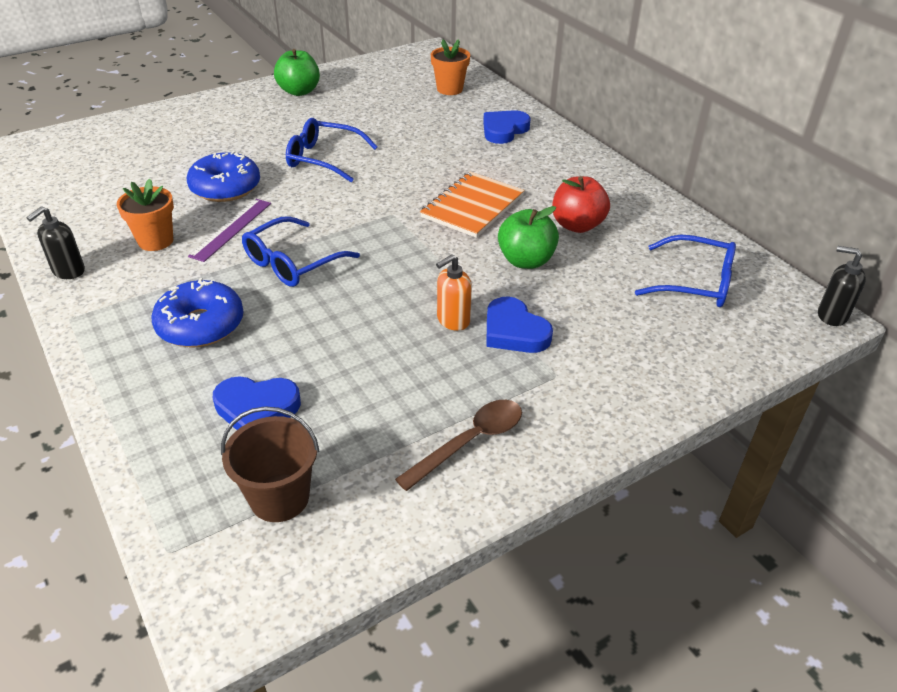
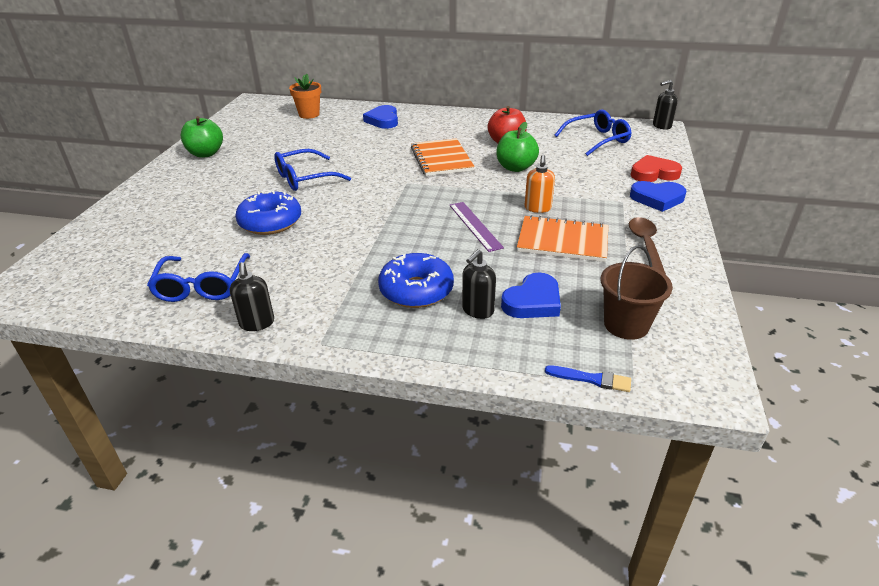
camera: 45 degrees left, 5 degrees down
(154, 514) = (591, 379): none -> blue brush
(155, 241) = (285, 272): orange flower pot -> none
(204, 379) = (477, 310): none -> black soap dispenser
(231, 229) = (325, 239): purple ruler -> purple ruler (475, 225)
(293, 262) = (401, 232): blue glasses -> blue glasses (202, 285)
(403, 372) = (562, 241): none -> orange notebook
(514, 331) = (571, 196): blue heart -> blue heart (657, 199)
(672, 369) = (653, 173): none -> red heart

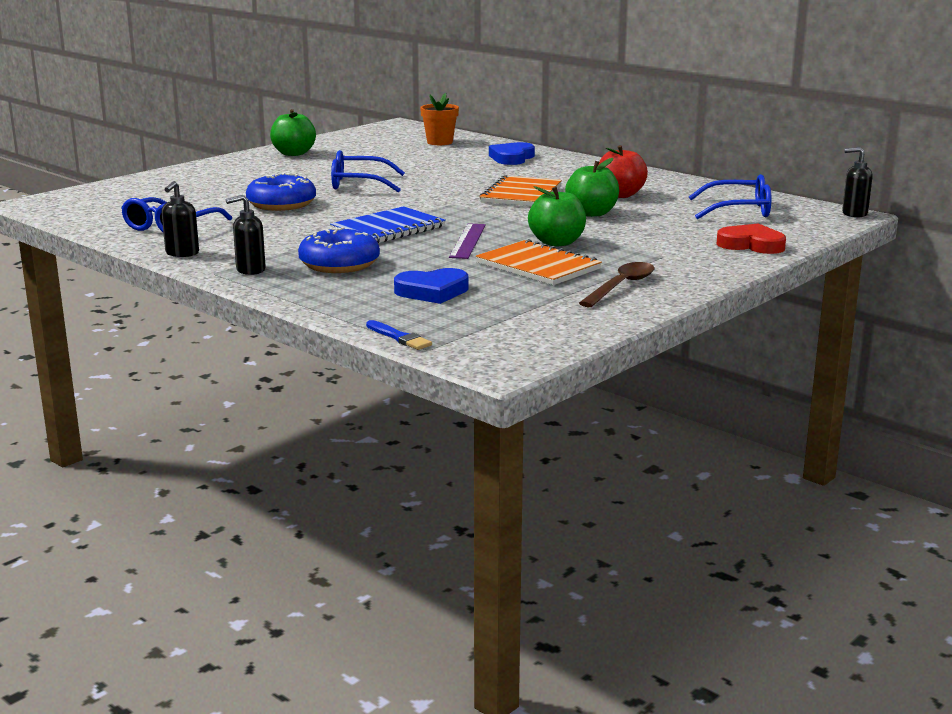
camera: 30 degrees right, 15 degrees down
(397, 229) = (388, 229): none -> blue notebook
(477, 310) = (372, 285): black soap dispenser -> black soap dispenser (250, 270)
(537, 208) = (557, 243): orange soap dispenser -> green apple
(626, 325) = (493, 321): brown bucket -> none
(657, 199) = (711, 261): blue heart -> none

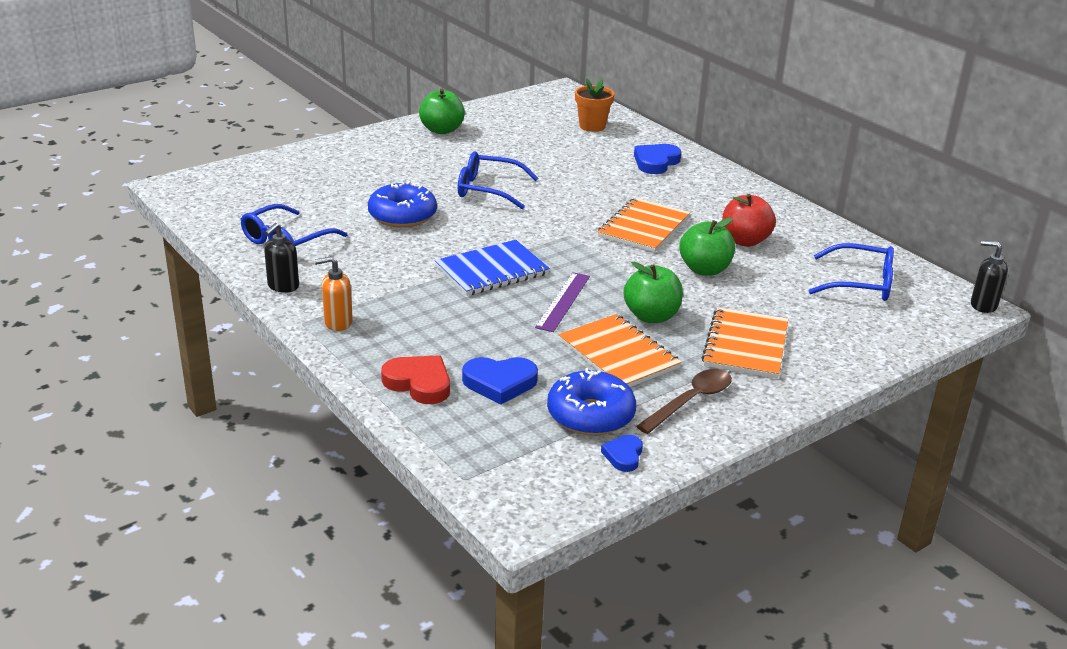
camera: 10 degrees right, 10 degrees up
(250, 270) = (338, 323): black soap dispenser -> orange soap dispenser
(339, 264) = (425, 325): blue donut -> blue donut (590, 415)
(399, 337) = (442, 455): blue brush -> none
(575, 322) = (623, 455): none -> blue heart
(654, 252) = (745, 345): none -> orange notebook
(751, 245) = (851, 346): red heart -> red heart (419, 383)

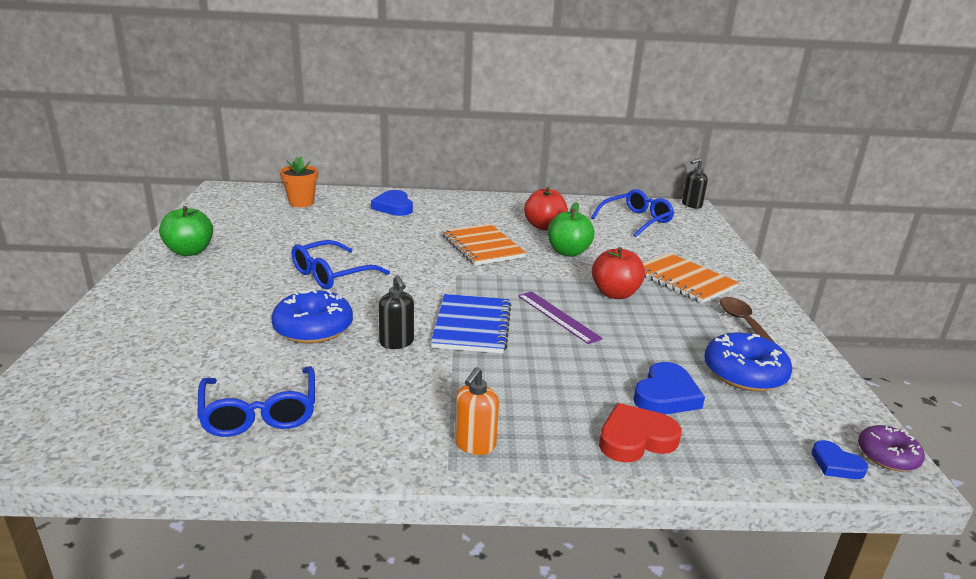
camera: 55 degrees left, 5 degrees down
(283, 286) = (355, 453): black soap dispenser -> black soap dispenser (397, 342)
(540, 512) = (887, 456): none -> purple donut
(618, 354) = (660, 327): orange notebook -> none
(623, 455) = (812, 383): blue heart -> blue heart (836, 464)
(651, 316) = (615, 294): green apple -> red apple

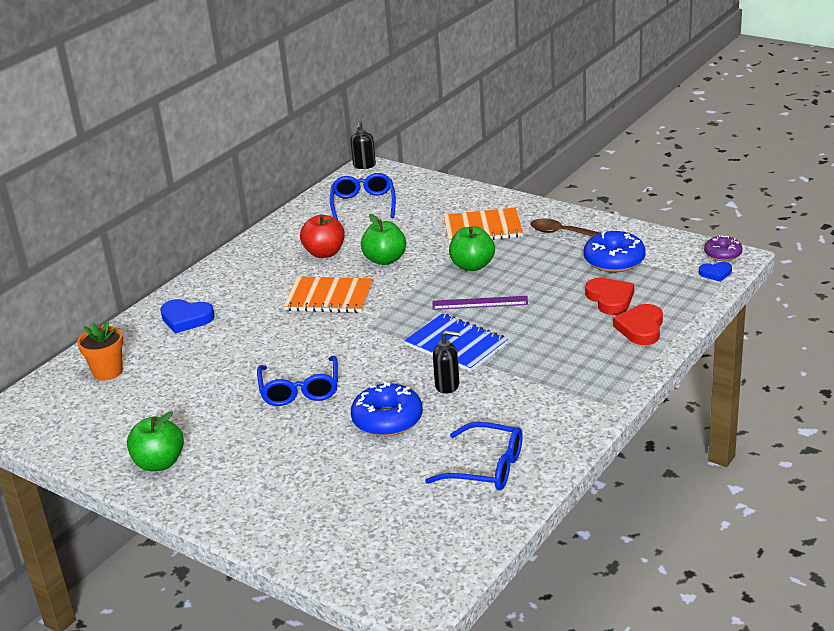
camera: 50 degrees left, 5 degrees up
(474, 444) = (596, 388): orange soap dispenser -> none
(615, 294) = (472, 266): red apple -> green apple
(666, 395) = (610, 299): blue heart -> red heart

